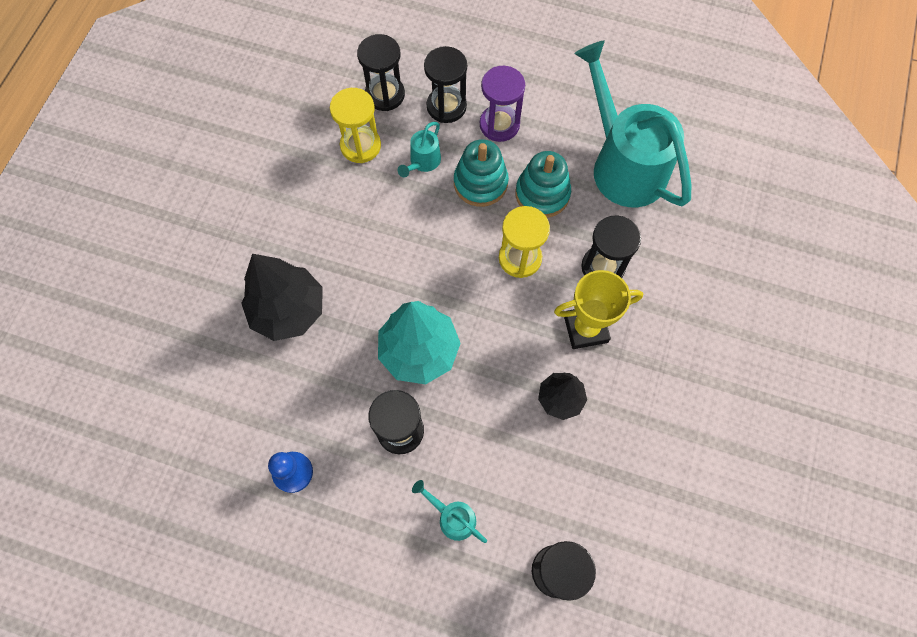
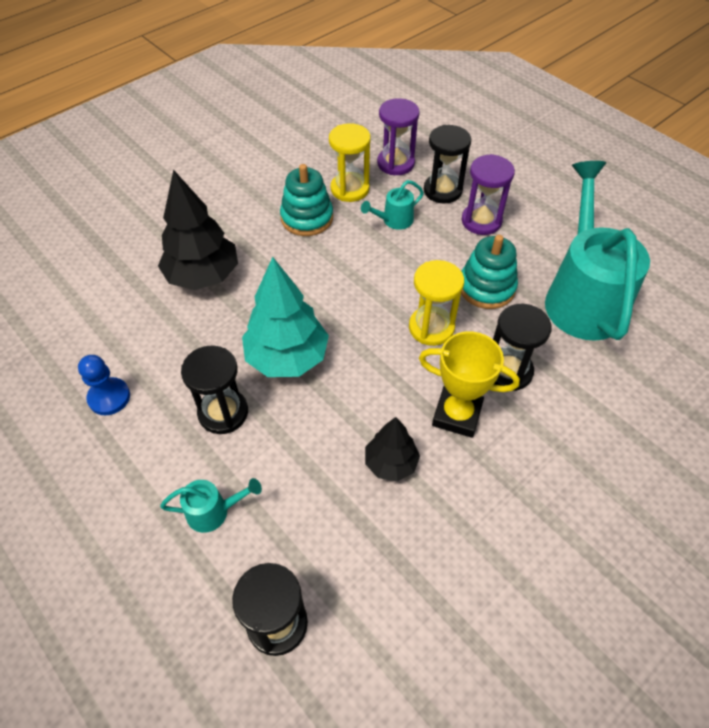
camera: 30 degrees right, 15 degrees down
(385, 95) = (395, 163): black hourglass -> purple hourglass
(452, 517) = (214, 511): turquoise watering can -> turquoise watering can turned 105 degrees clockwise
(480, 183) = (434, 256): turquoise stacking toy -> turquoise stacking toy (307, 218)

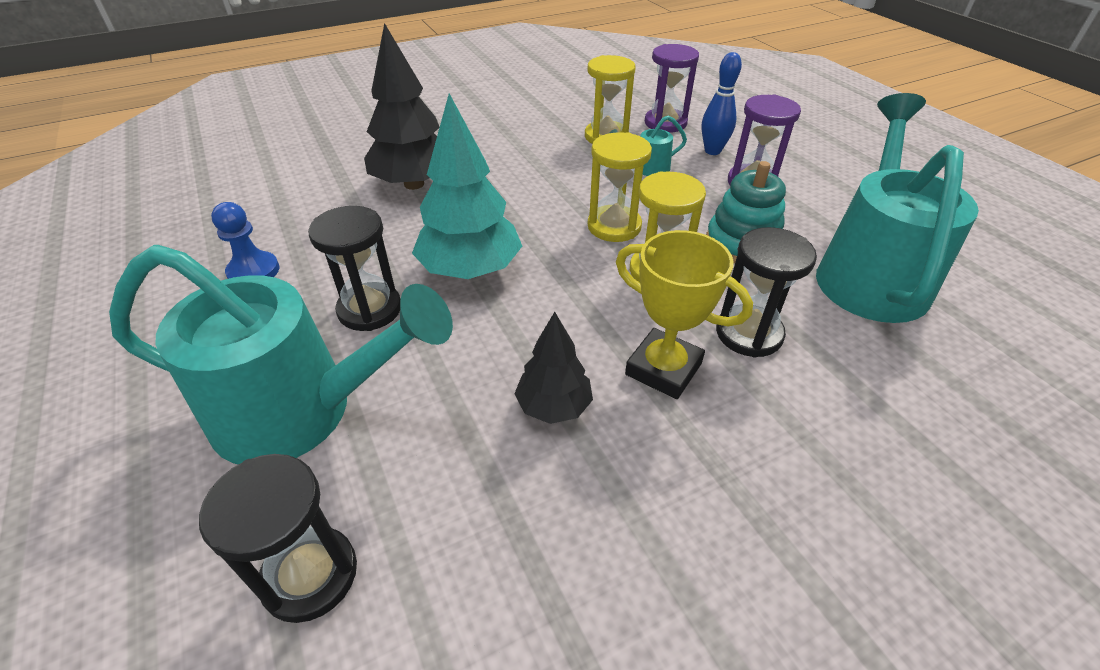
camera: 15 degrees right, 10 degrees down
(214, 511) = (303, 412): turquoise watering can -> turquoise watering can, size x2.40
(307, 218) = (549, 153): turquoise stacking toy -> none
(385, 290) = (614, 226): none -> yellow hourglass
(442, 190) = (712, 151): black hourglass -> blue bowling pin

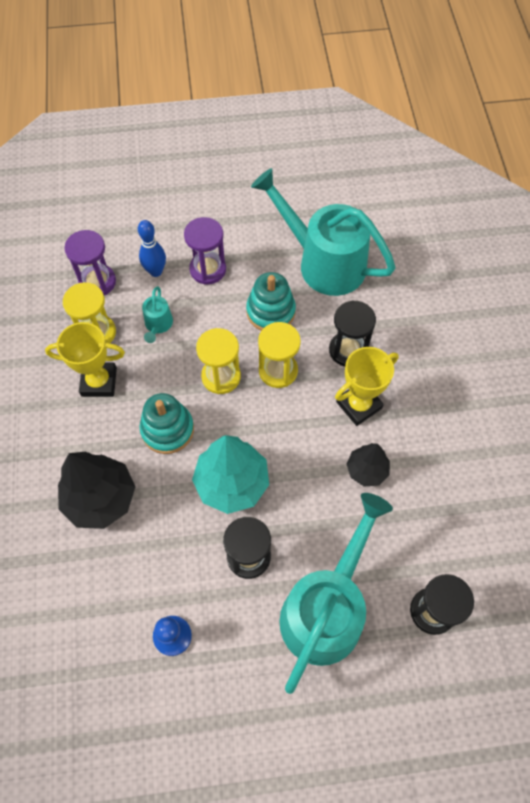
camera: 70 degrees left, 20 degrees up
(518, 205) = (167, 429): none -> turquoise stacking toy
(549, 151) = (99, 382): none -> yellow trophy

